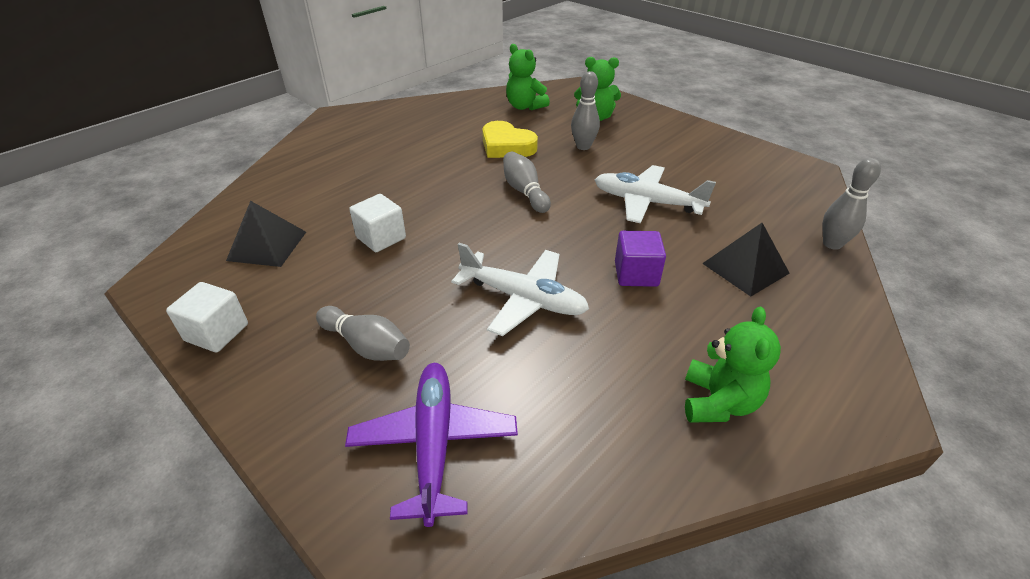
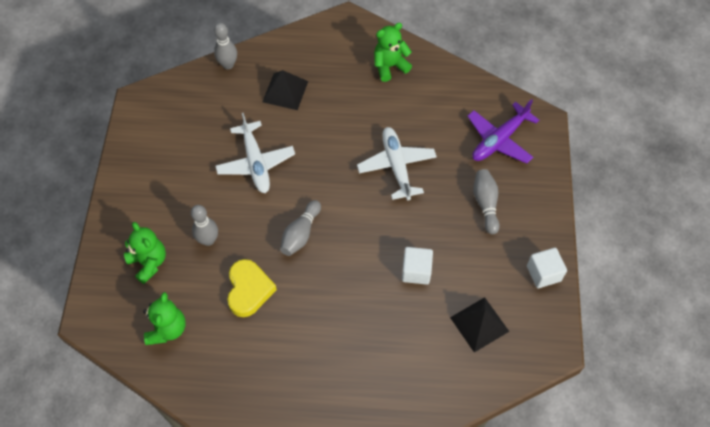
camera: 130 degrees left, 20 degrees up
(636, 274) = (332, 132): purple cube -> none

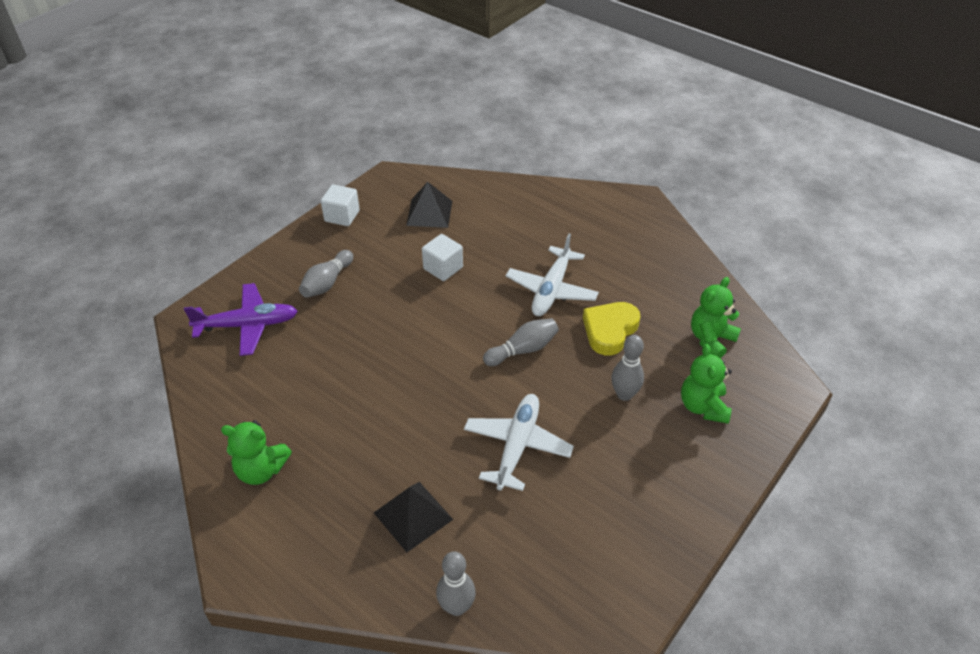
camera: 145 degrees left, 15 degrees down
(396, 166) = (371, 357): white plane -> white plane (551, 290)

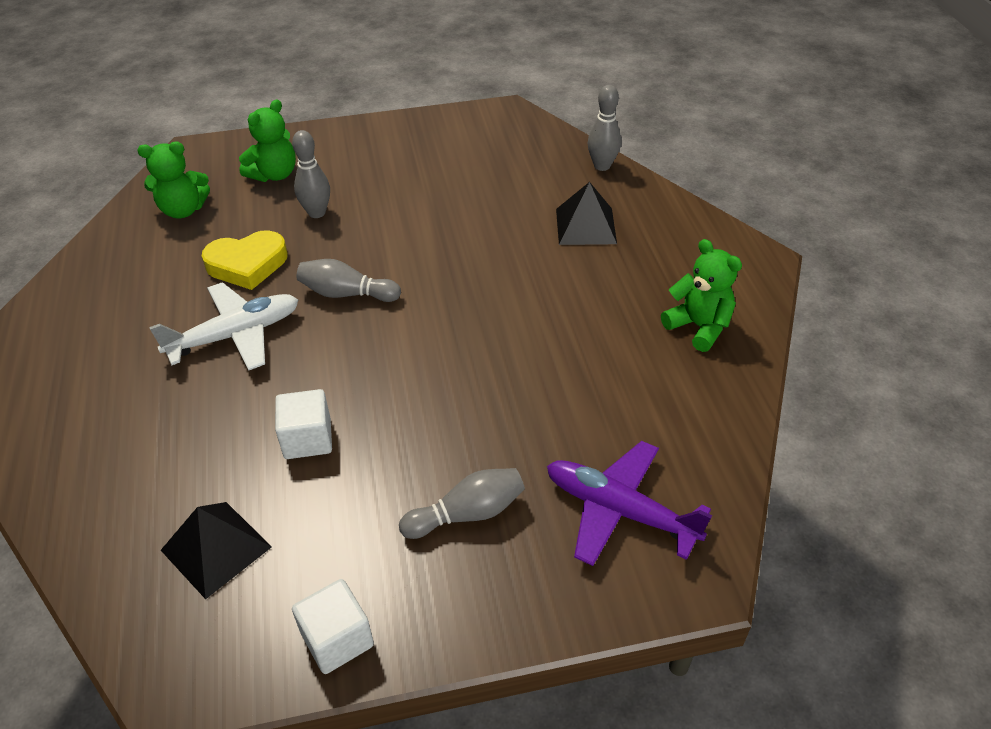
camera: 140 degrees left, 0 degrees up
(517, 446) = (451, 226): white plane -> none

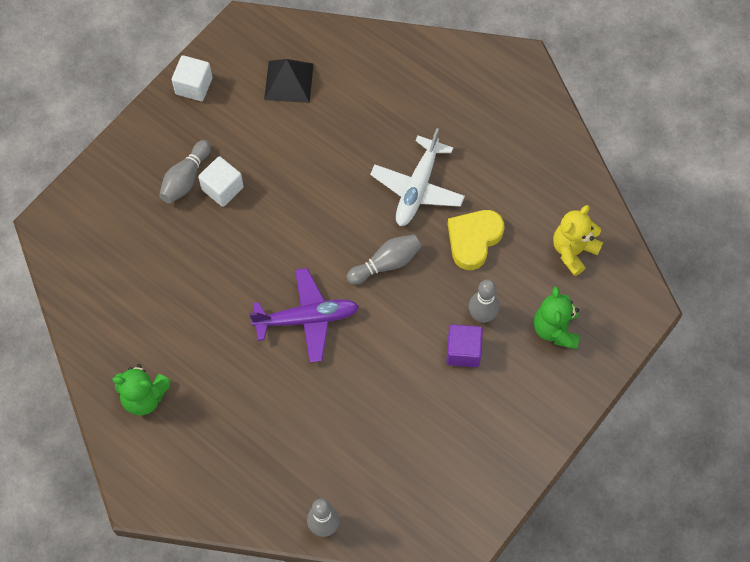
camera: 140 degrees right, 20 degrees up
(183, 210) = (573, 251): green teddy bear -> yellow teddy bear
(307, 439) = (305, 159): white cube -> white cube (222, 188)
(363, 200) = (463, 351): none -> purple cube
(585, 226) = (284, 442): black pyramid -> none
(619, 510) = (110, 233): purple plane -> purple plane (307, 318)

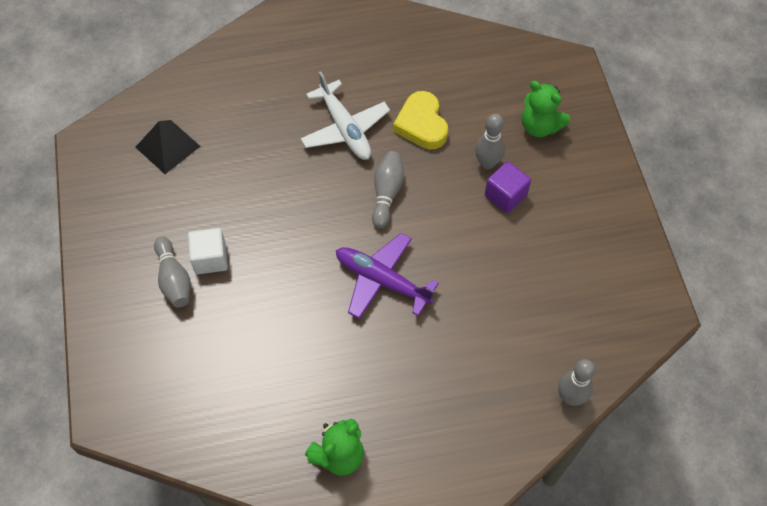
camera: 50 degrees left, 5 degrees down
(194, 86) = (99, 214): white cube -> none
(307, 318) = (382, 280): purple plane -> purple plane turned 90 degrees counterclockwise
(573, 251) = (488, 72): yellow teddy bear -> none

